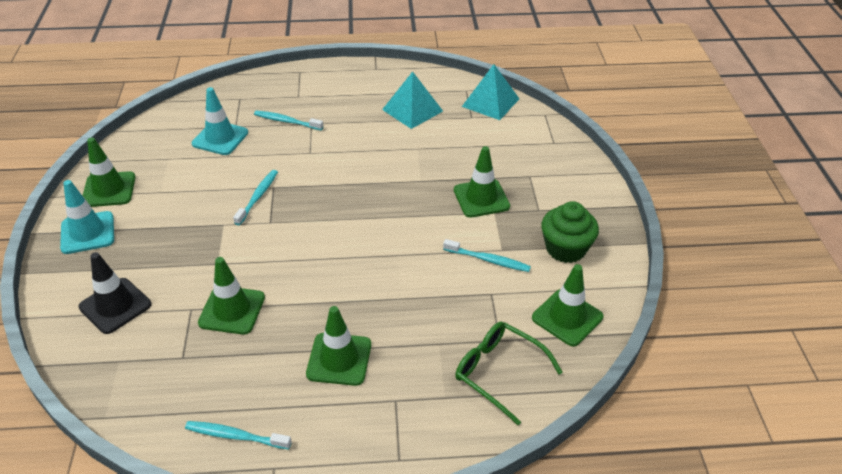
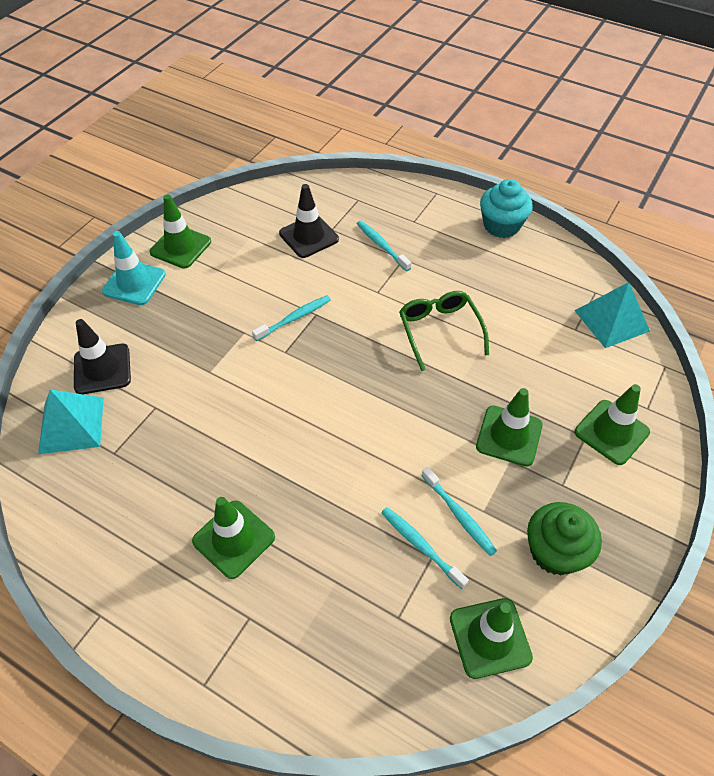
camera: 35 degrees right, 10 degrees up
(220, 138) = (309, 236): turquoise traffic cone -> black traffic cone
(232, 310) = (185, 429): green traffic cone -> green traffic cone (611, 432)
(235, 436) = (95, 561): turquoise toothbrush -> turquoise toothbrush (421, 546)
(367, 74) = (501, 225): none -> turquoise cupcake
(412, 110) = (517, 290): turquoise pyramid -> turquoise pyramid (71, 425)
(498, 372) = (367, 654): green glasses -> green glasses (439, 330)

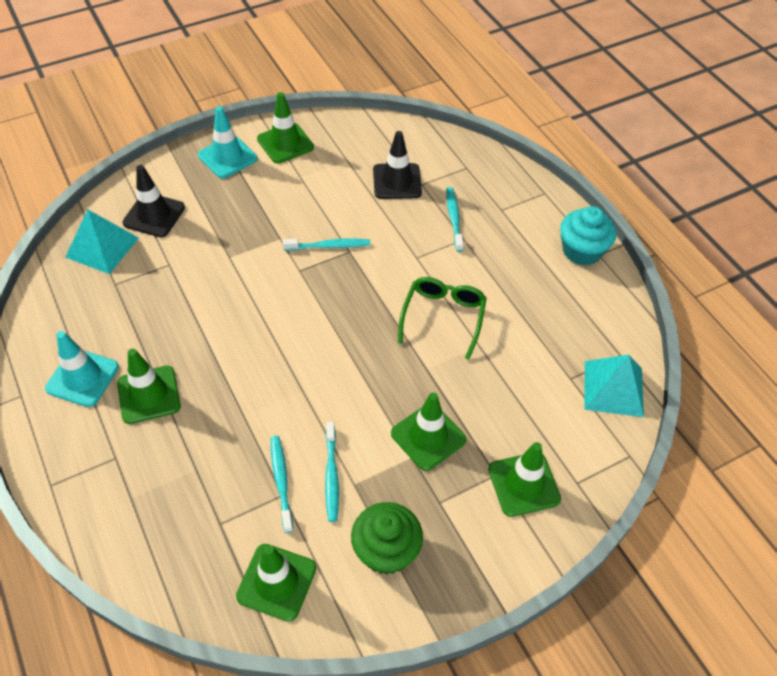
camera: 30 degrees right, 0 degrees up
(152, 561) = (82, 378): none -> turquoise traffic cone

